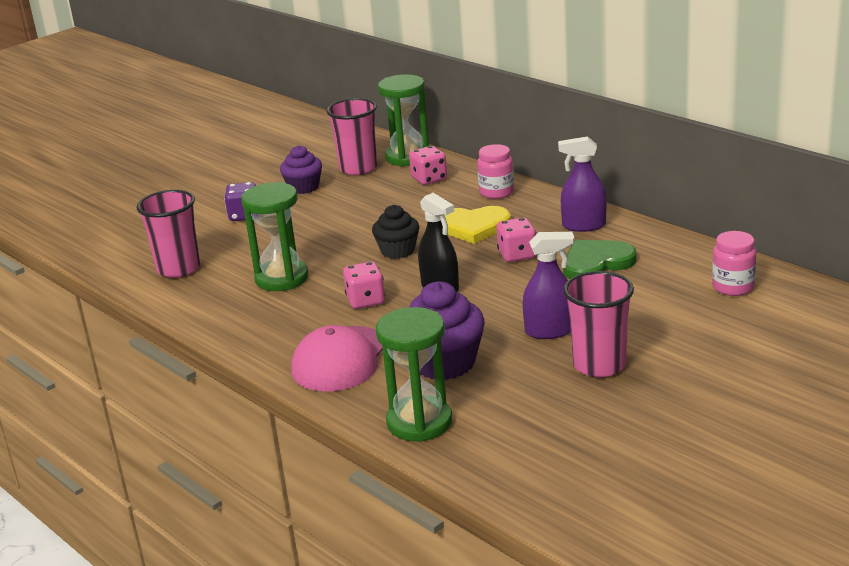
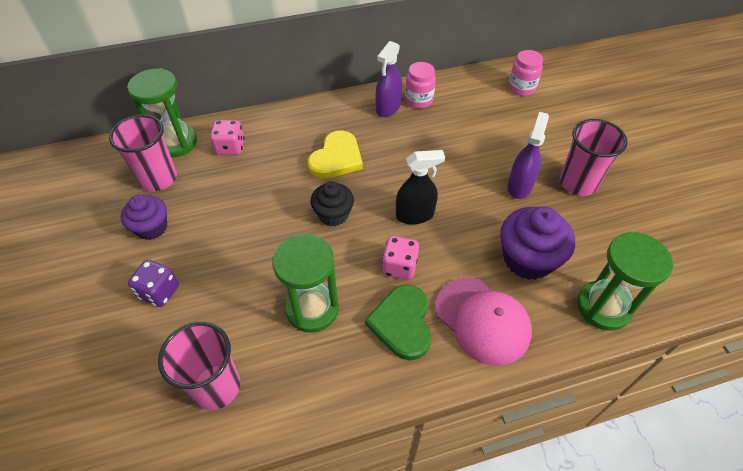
camera: 65 degrees left, 25 degrees up
(496, 192) = (294, 124): pink jar -> pink jar (418, 100)
(517, 255) = (400, 155): pink dice -> none
(596, 263) = (445, 126): green heart -> green heart (402, 323)

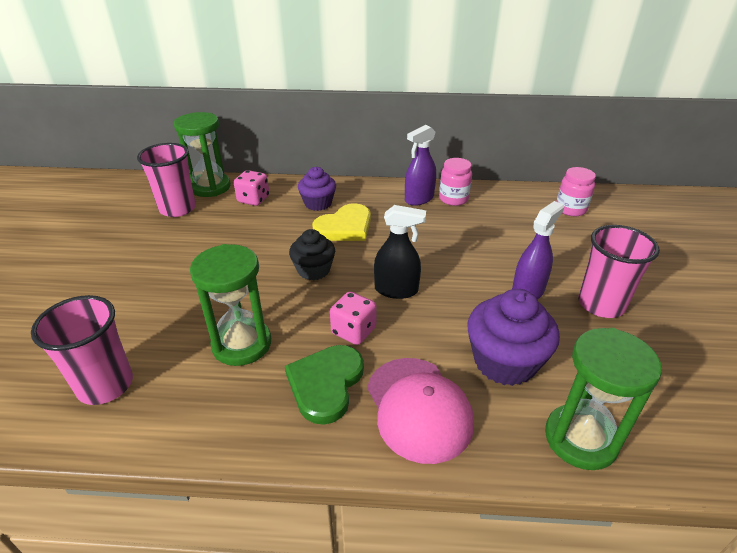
camera: 20 degrees right, 15 degrees down
(151, 227) = (146, 242): purple cupcake -> purple cupcake (318, 203)
(159, 292) = (115, 292): purple dice -> none

